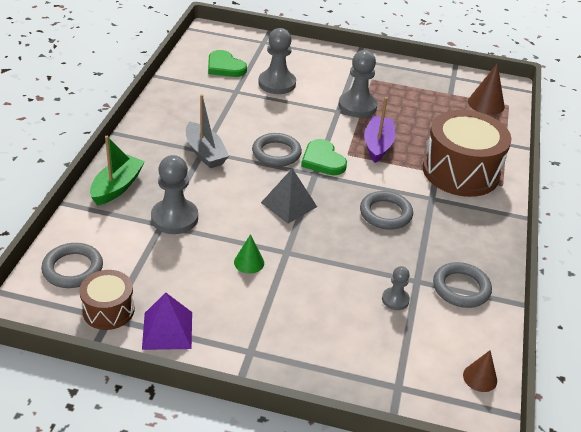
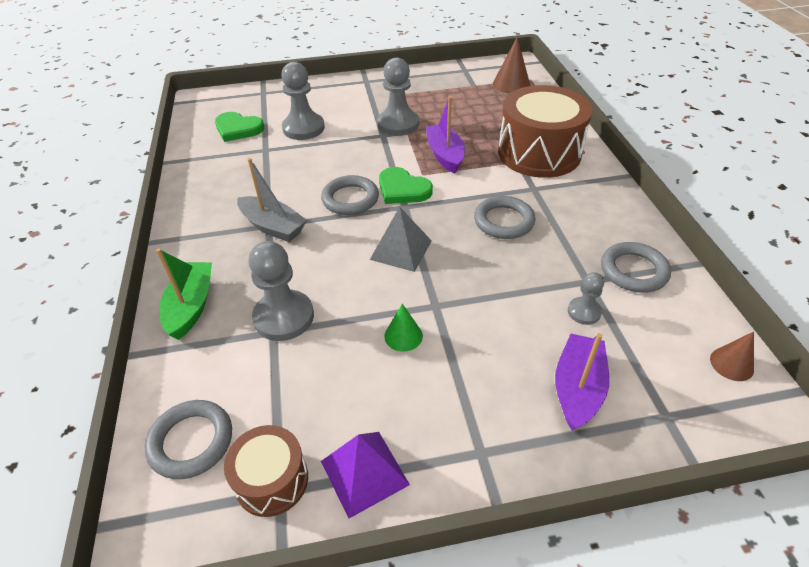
camera: 20 degrees left, 5 degrees up
(348, 344) = (577, 388): none -> purple boat

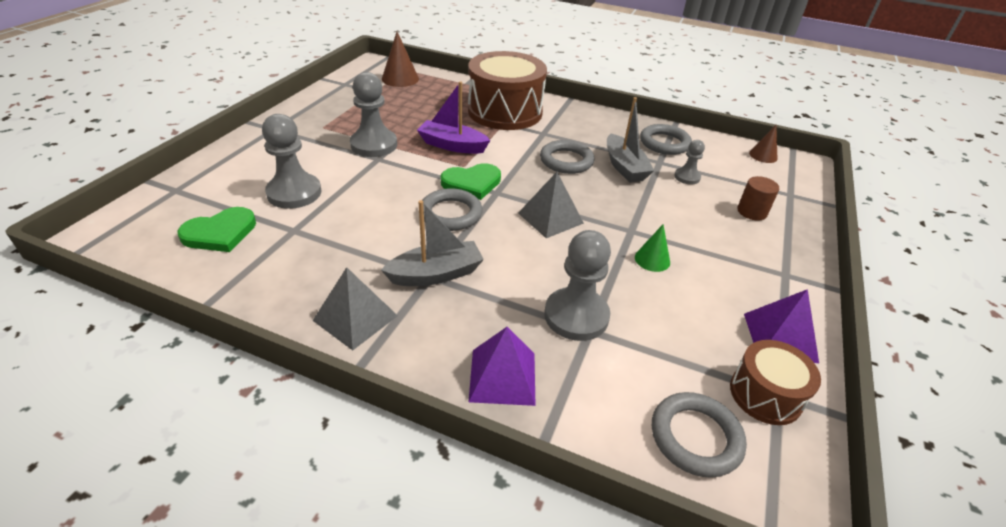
camera: 60 degrees left, 5 degrees down
(191, 306) = (502, 376): green boat -> purple pyramid
(202, 216) = (355, 318): none -> grey pyramid
(542, 261) = (624, 167): none -> grey boat
(577, 388) = (752, 212): purple boat -> brown cylinder

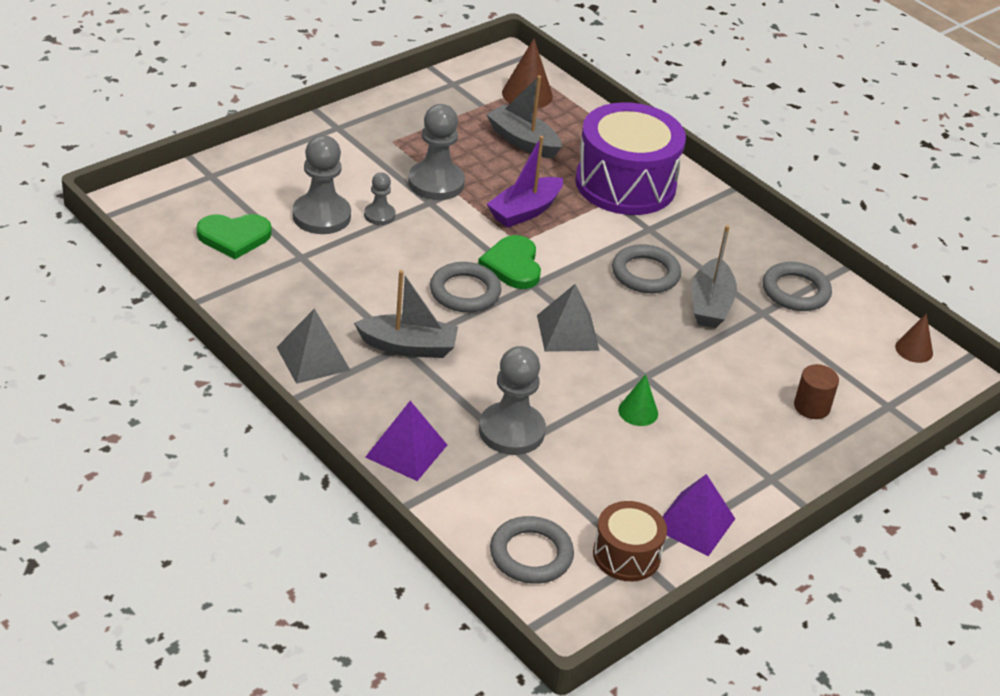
camera: 25 degrees right, 0 degrees up
(417, 104) = (523, 141): none -> grey boat
(452, 145) = (524, 211): purple boat -> purple boat turned 90 degrees counterclockwise
(472, 183) = (512, 265): green heart -> green heart turned 75 degrees clockwise
(505, 112) = (625, 184): brown drum -> purple drum
(687, 177) = (777, 342): grey pawn -> grey pawn (379, 215)

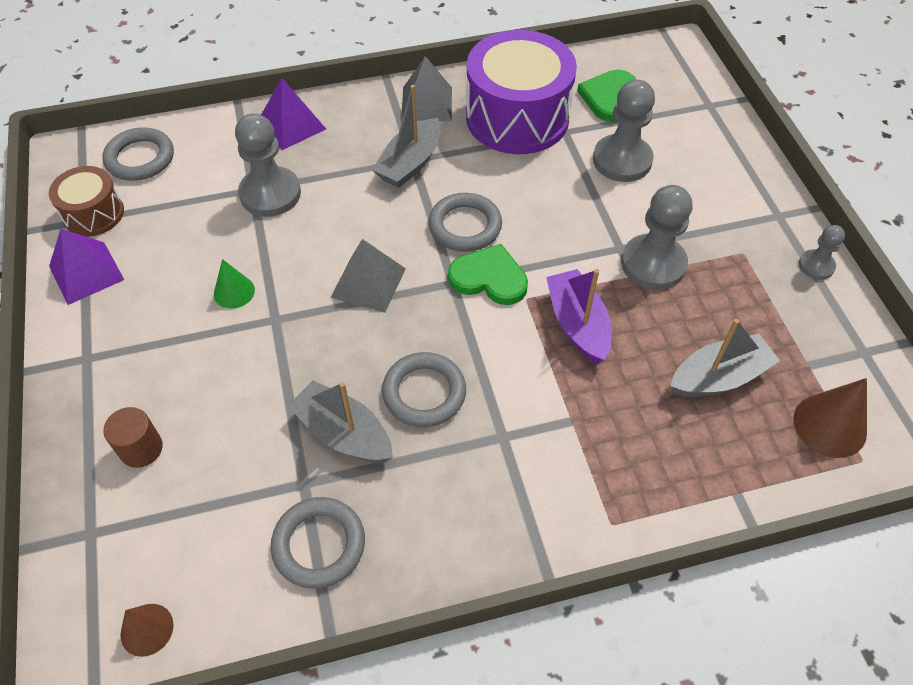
camera: 120 degrees right, 15 degrees up
(379, 215) = (610, 201): grey pawn -> grey pawn (816, 266)
(625, 184) = (600, 452): purple drum -> purple drum (517, 117)

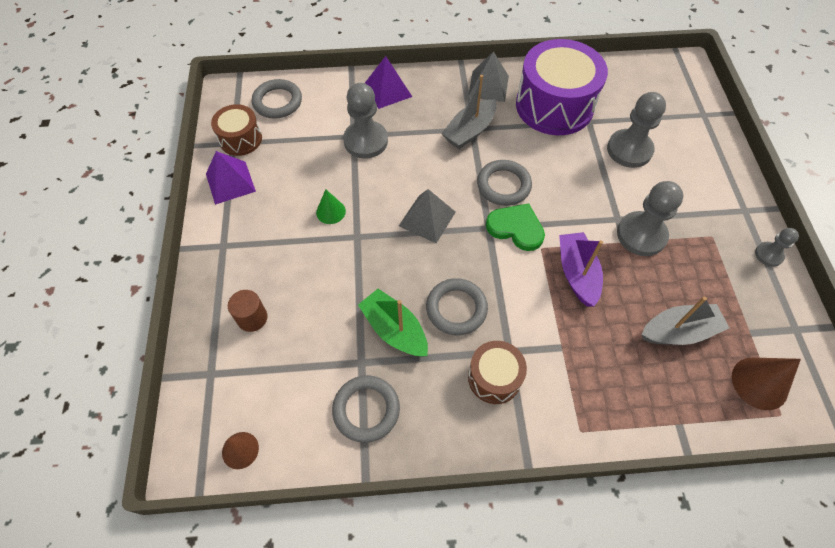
camera: 10 degrees right, 5 degrees up
(343, 433) = (394, 329): grey boat -> green boat
(488, 474) = (494, 377): none -> brown drum
(609, 97) = (626, 99): green heart -> none

